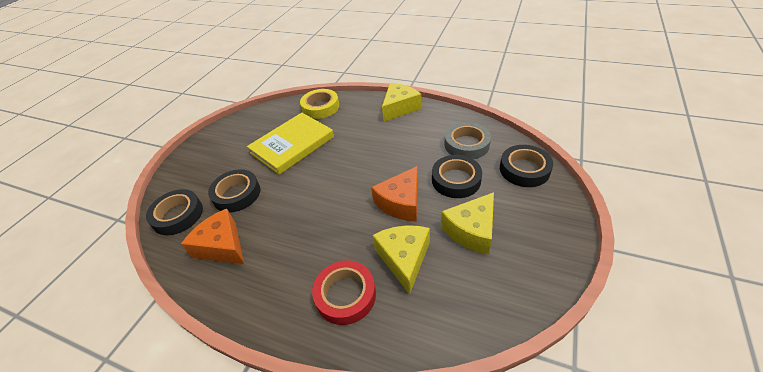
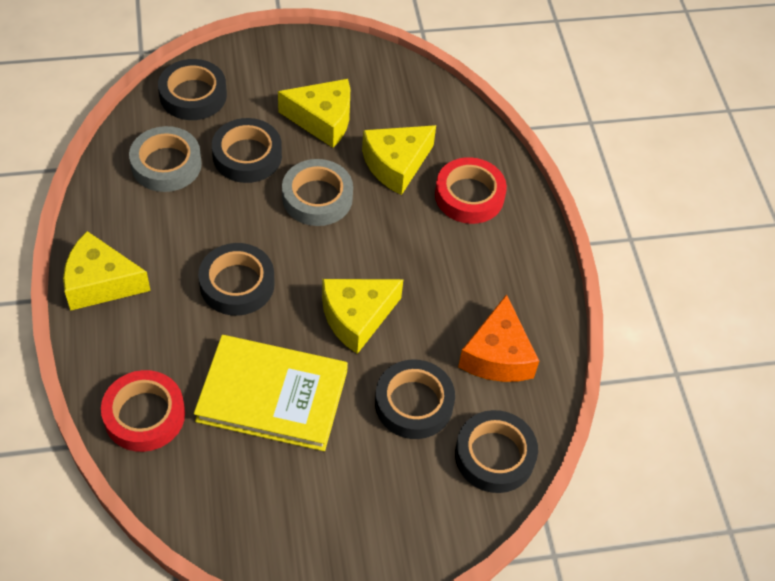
camera: 130 degrees left, 10 degrees up
(304, 190) = (356, 317): none -> yellow cheese
(320, 107) = (144, 415): yellow tape -> red tape
(364, 150) = (237, 284): none -> black tape
(401, 202) = (317, 197): orange cheese -> grey tape

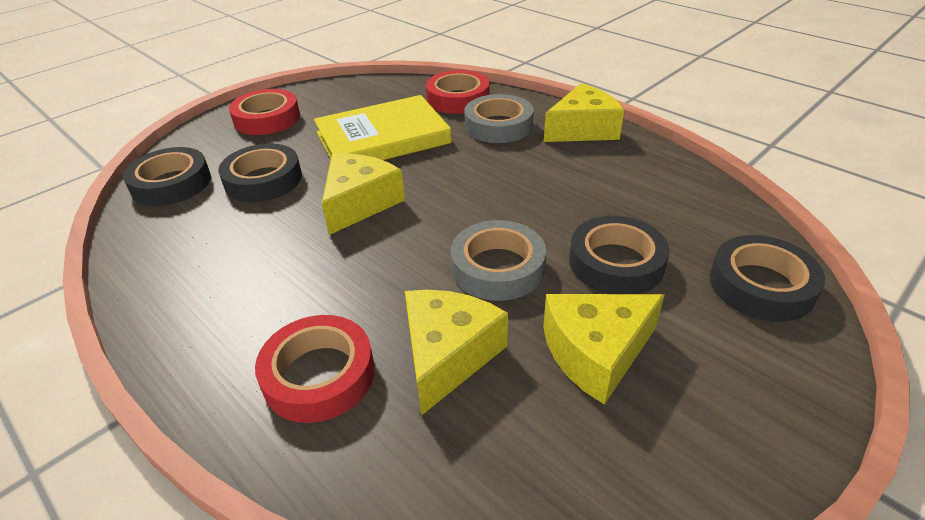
camera: 150 degrees right, 15 degrees down
(166, 164) = (669, 213): grey tape -> grey tape (498, 125)
(237, 284) = (486, 174): black tape -> none
(356, 521) = (267, 118): none -> red tape
(497, 355) = (197, 241): orange cheese -> none

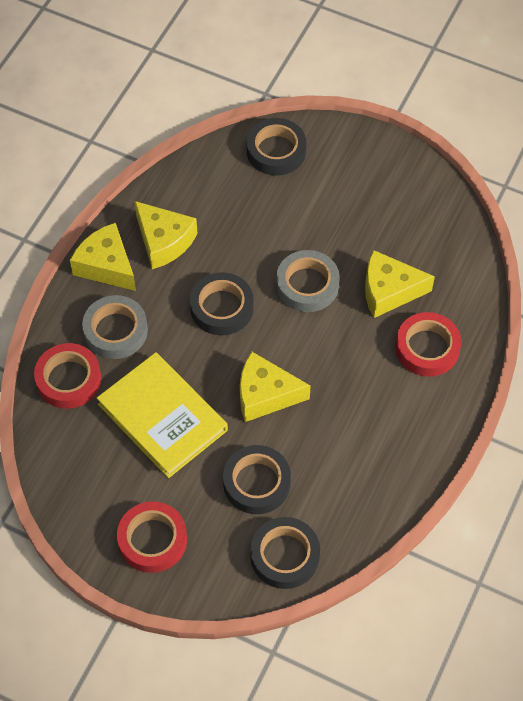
camera: 110 degrees left, 20 degrees up
(596, 353) = (360, 223): yellow cheese -> yellow cheese (164, 241)
(616, 263) = (280, 222): black tape -> black tape (222, 308)

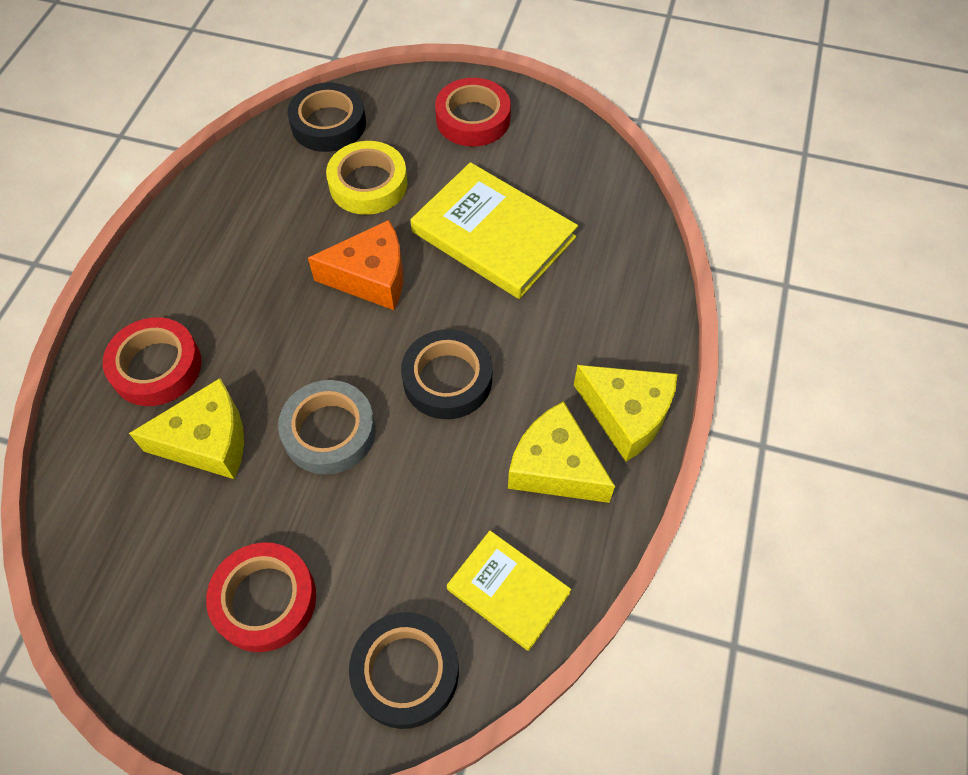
camera: 170 degrees right, 0 degrees up
(68, 379) = (622, 259): red tape -> red tape (265, 600)
(115, 331) = (583, 326): grey tape -> none
(210, 180) = (508, 591): none -> yellow book
(256, 483) = (368, 184): black tape -> yellow tape
(265, 395) = (371, 277): yellow cheese -> orange cheese

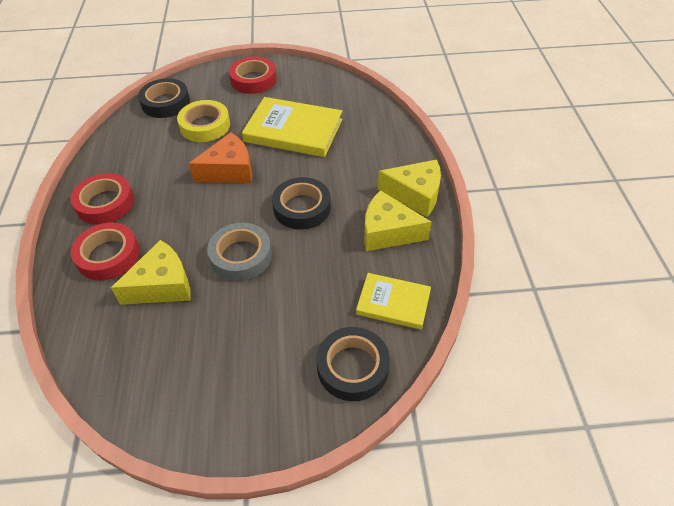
camera: 20 degrees left, 10 degrees down
(265, 600) = (242, 359): red tape -> red tape (105, 203)

